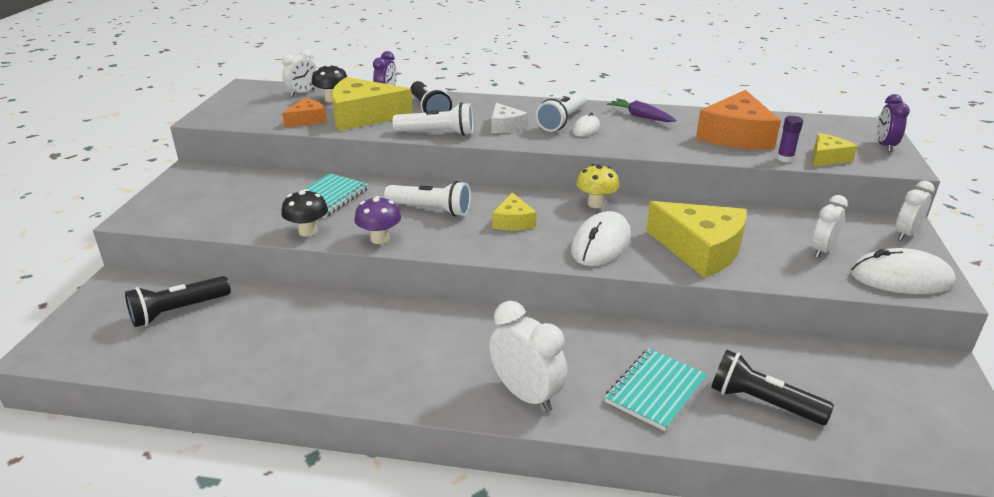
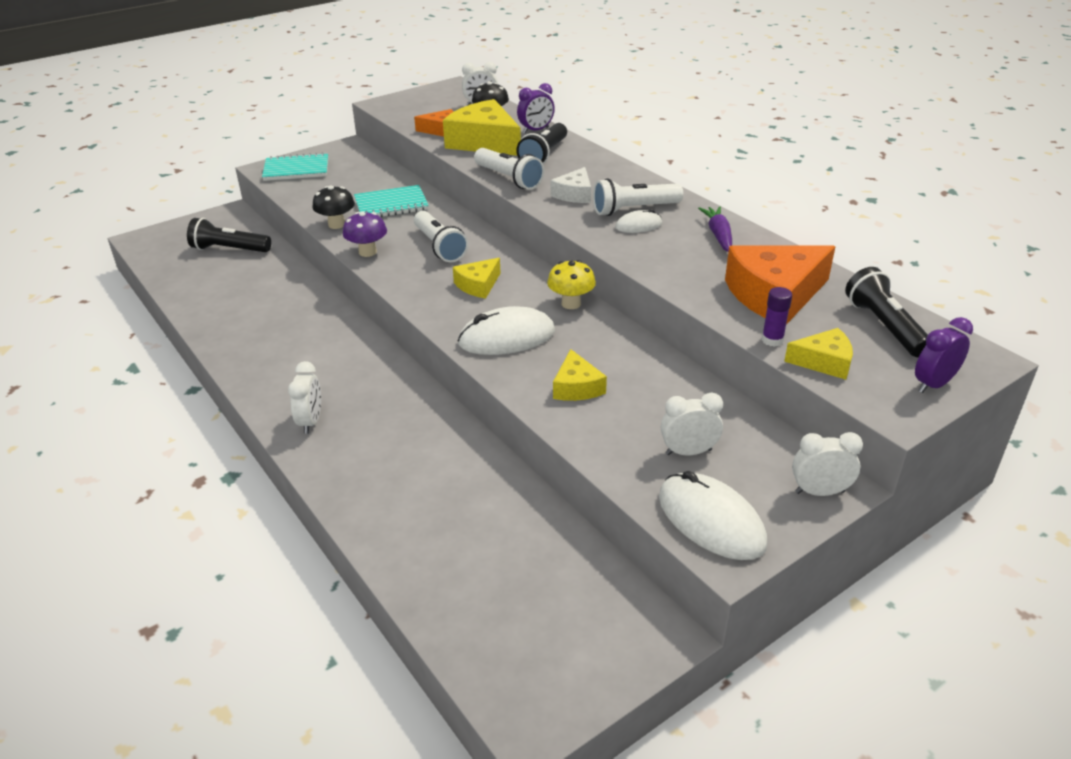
camera: 45 degrees right, 5 degrees up
(526, 395) = (311, 421): white clock -> white clock, size x0.66
(655, 391) = (391, 477): turquoise notebook -> turquoise notebook (296, 169)
(700, 249) = (577, 387): yellow cheese -> yellow cheese, size x0.53
(762, 402) = (447, 539): black flashlight -> black flashlight (884, 326)

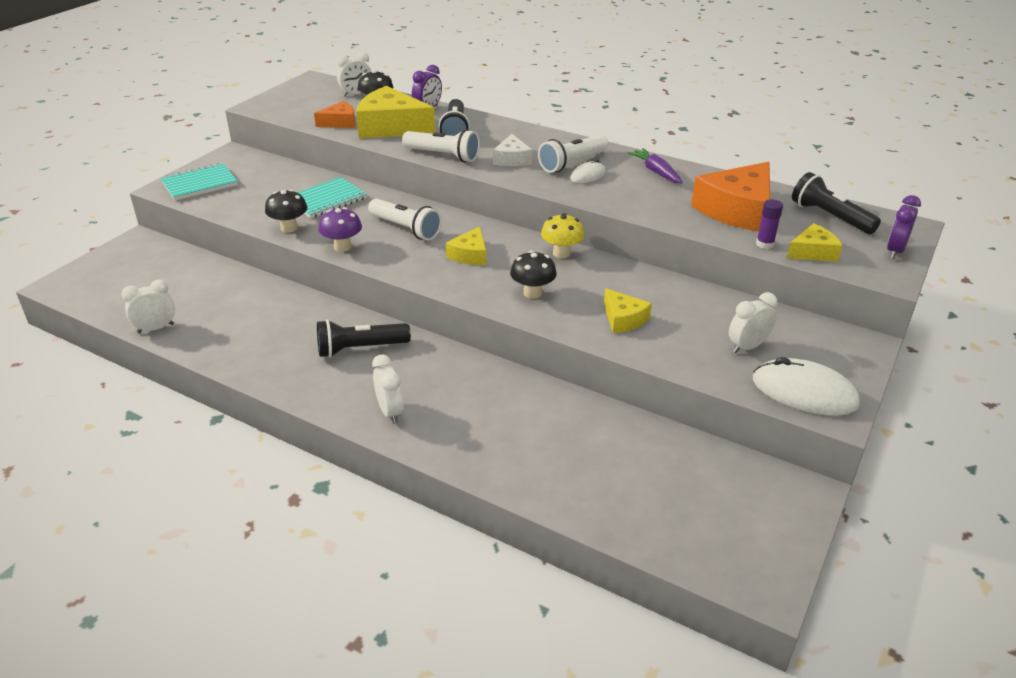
camera: 25 degrees left, 0 degrees up
(229, 249) = (169, 276): black flashlight -> black flashlight (360, 349)
(506, 337) = (532, 293): white mouse -> black mushroom
(819, 492) = (857, 350): white clock -> white clock (156, 328)

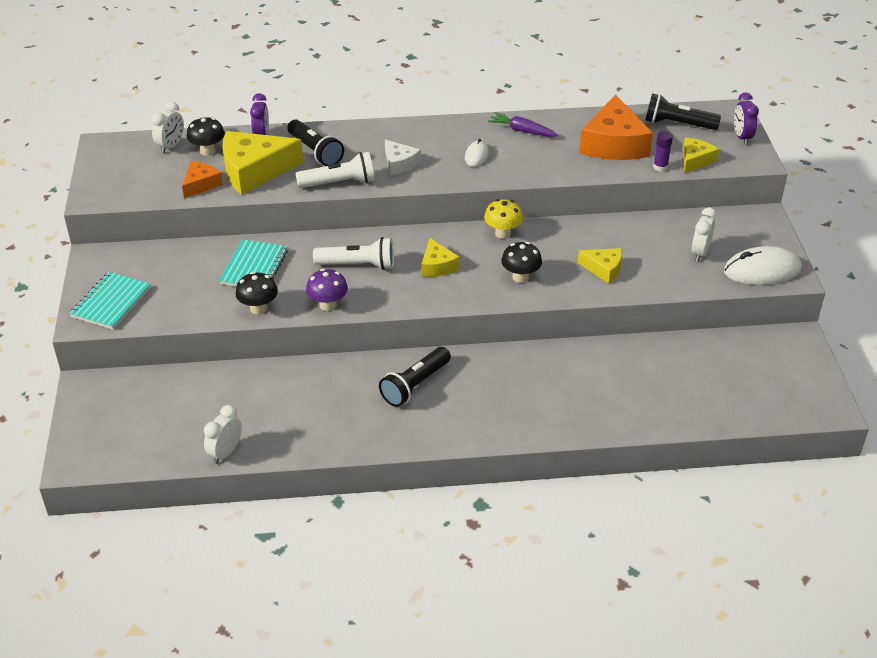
camera: 35 degrees left, 5 degrees up
(390, 411) = (496, 421): white clock -> none
(572, 163) = (451, 148): white flashlight -> none

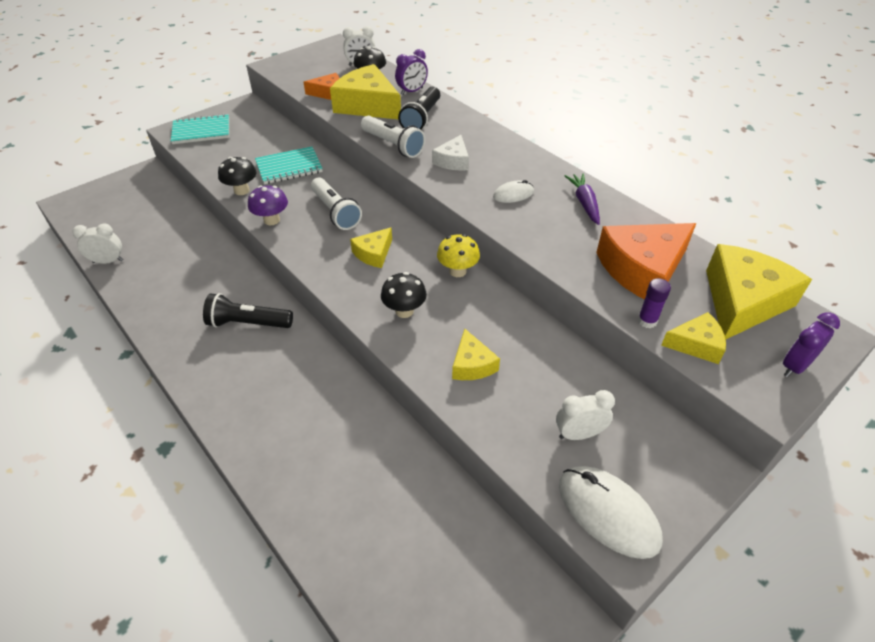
camera: 55 degrees right, 5 degrees up
(678, 124) = (742, 301): black flashlight -> yellow cheese

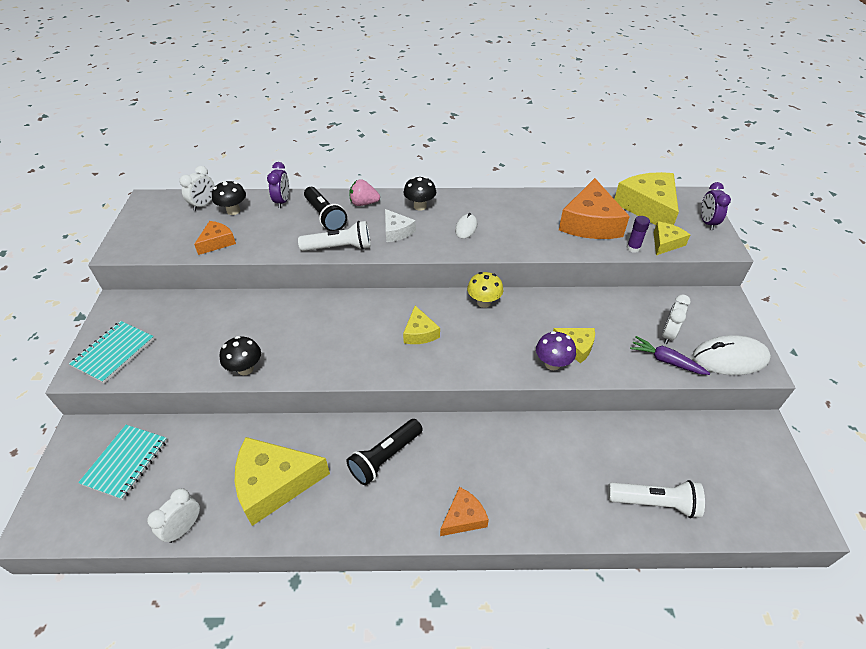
camera: 50 degrees left, 0 degrees up
(227, 405) = (463, 517): none -> orange cheese
(272, 220) = (310, 369): purple mushroom -> purple mushroom (552, 364)
(289, 167) = (253, 323): turquoise notebook -> turquoise notebook (126, 462)
(335, 212) = (347, 327): white flashlight -> white flashlight (654, 503)
(367, 105) = (267, 232): yellow cheese -> yellow cheese (274, 484)
(404, 311) = (496, 350): black mushroom -> black mushroom (420, 206)
(465, 126) = (364, 203): none -> pink strawberry
(584, 203) = (508, 206): purple carrot -> purple carrot (666, 361)

